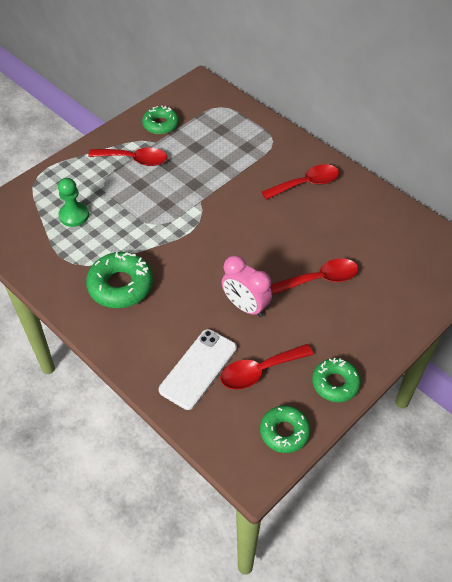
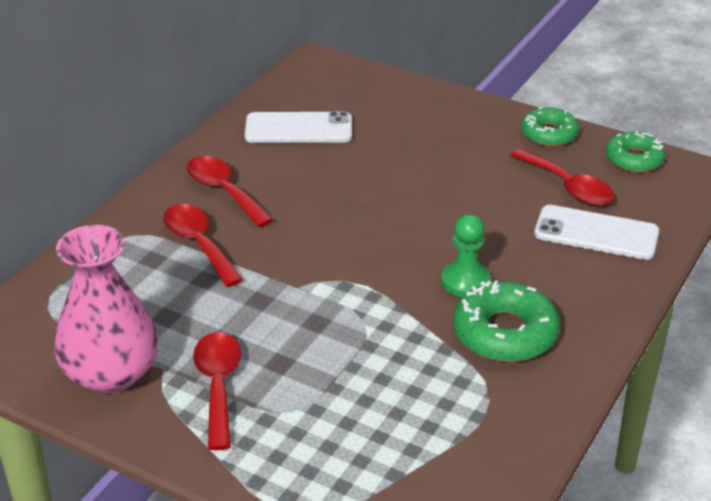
camera: 105 degrees left, 15 degrees down
(74, 215) = (385, 428): green pawn -> green pawn (465, 281)
(160, 124) = (111, 373): green donut -> pink vase
(245, 306) = (477, 211): pink clock -> none
(320, 279) = (400, 159): red spoon -> red spoon (199, 244)
(373, 231) = (298, 129): none -> white phone

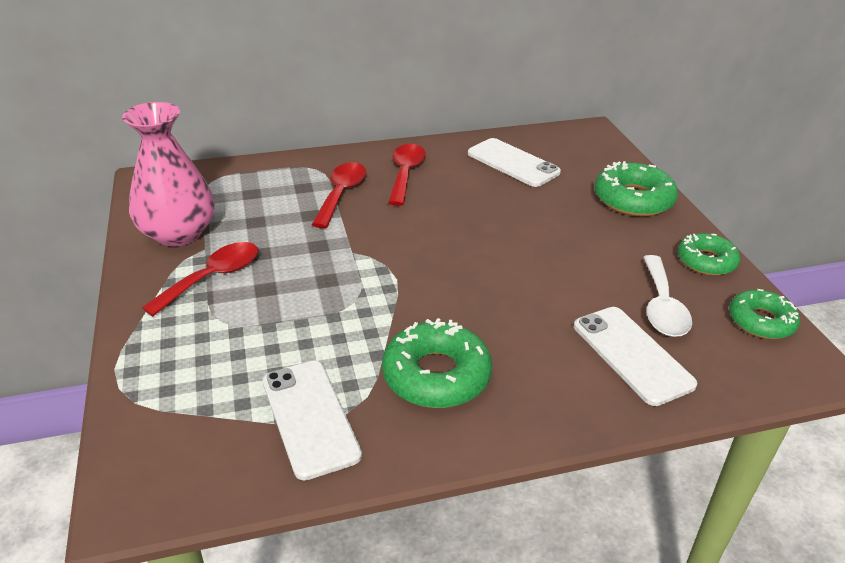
camera: 45 degrees right, 0 degrees up
(436, 110) = (633, 199): none -> green donut
(465, 281) = (467, 320): green pawn -> none
(472, 422) = (309, 417): none -> white phone
(568, 187) = (662, 307): red spoon -> white spoon

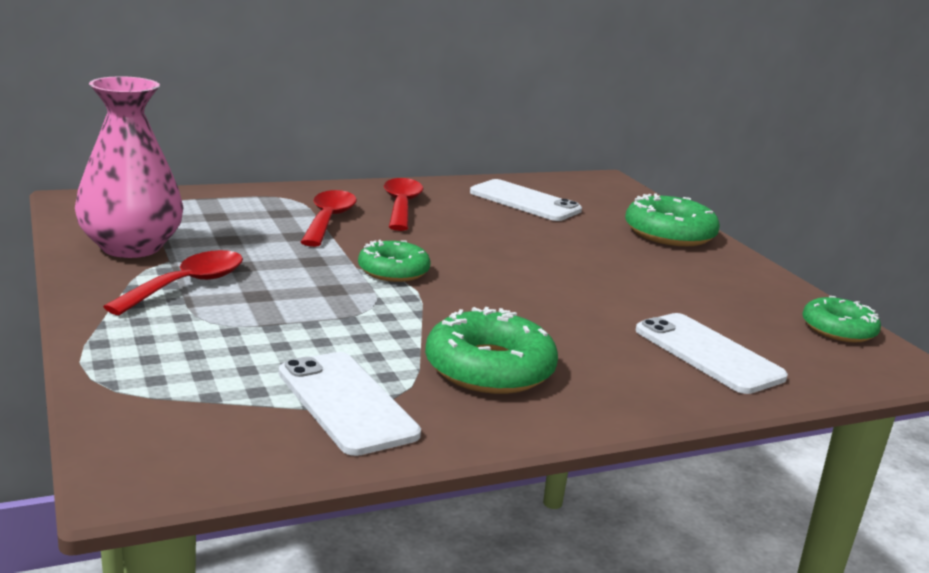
camera: 10 degrees left, 15 degrees down
(662, 307) = (728, 317): white spoon -> none
(706, 261) = (764, 283): green donut -> green donut (393, 271)

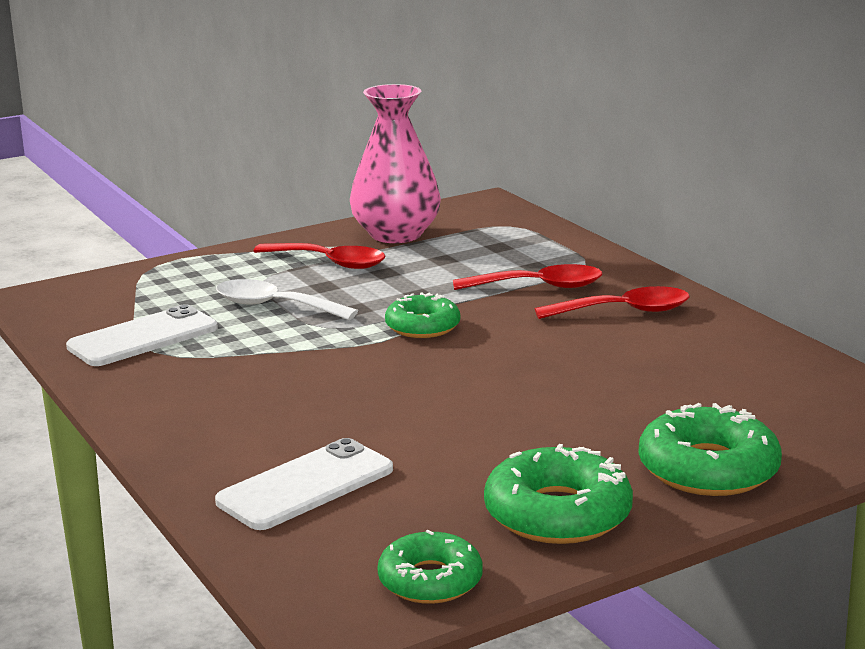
camera: 85 degrees right, 0 degrees up
(297, 324) = (274, 306): none -> white spoon
(489, 368) = (223, 382): green donut -> green donut (557, 513)
(525, 201) = (729, 372): white phone -> none

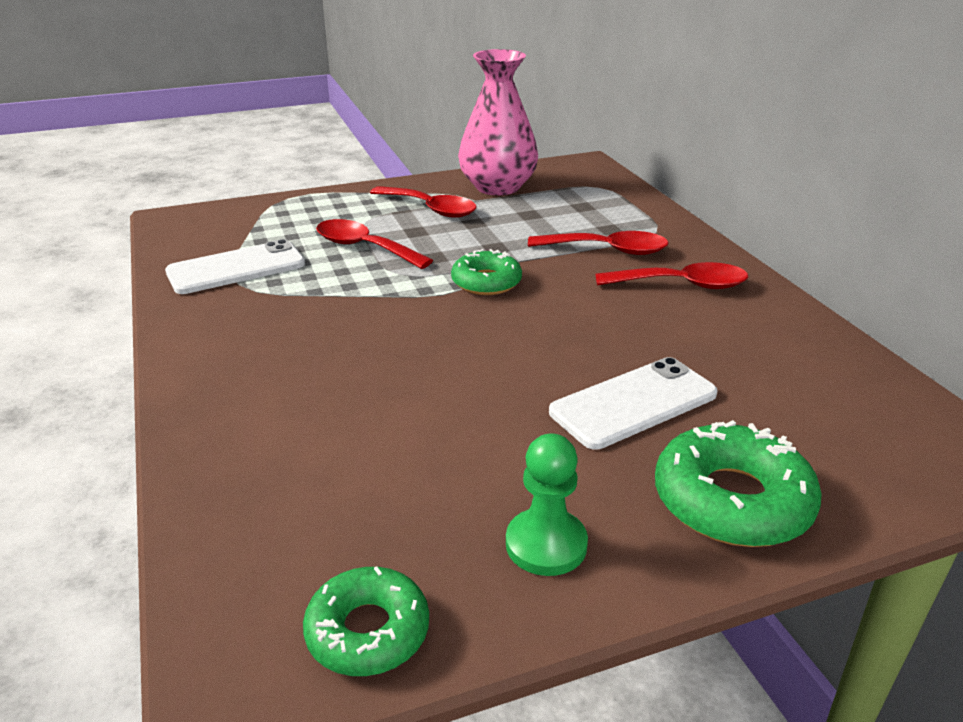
camera: 10 degrees right, 10 degrees up
(274, 306) = (364, 247): white spoon -> red spoon
(305, 485) = (295, 463): white phone -> white phone (633, 403)
(557, 513) = (546, 544): green donut -> green pawn

